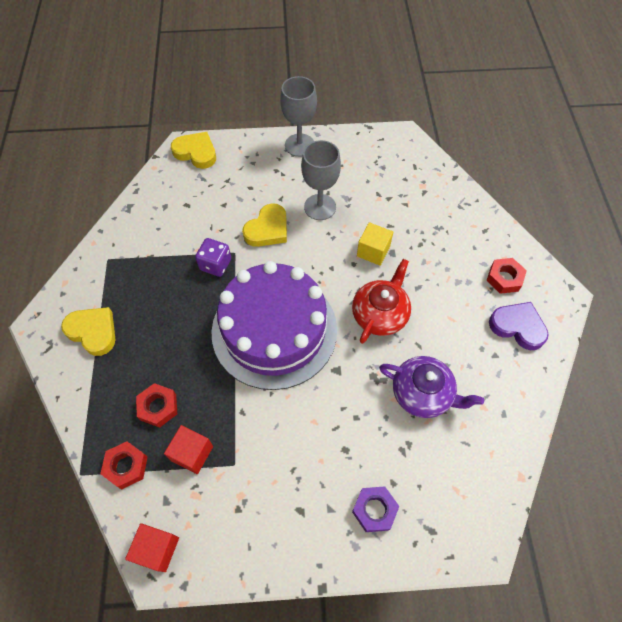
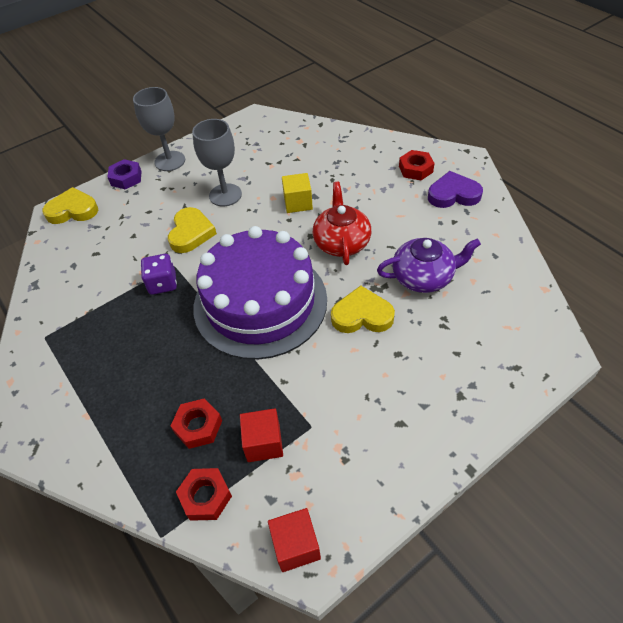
camera: 30 degrees left, 10 degrees down
(93, 332) = (76, 405): yellow heart -> yellow heart (362, 315)
(374, 510) = (460, 382): purple nut -> purple nut (126, 178)

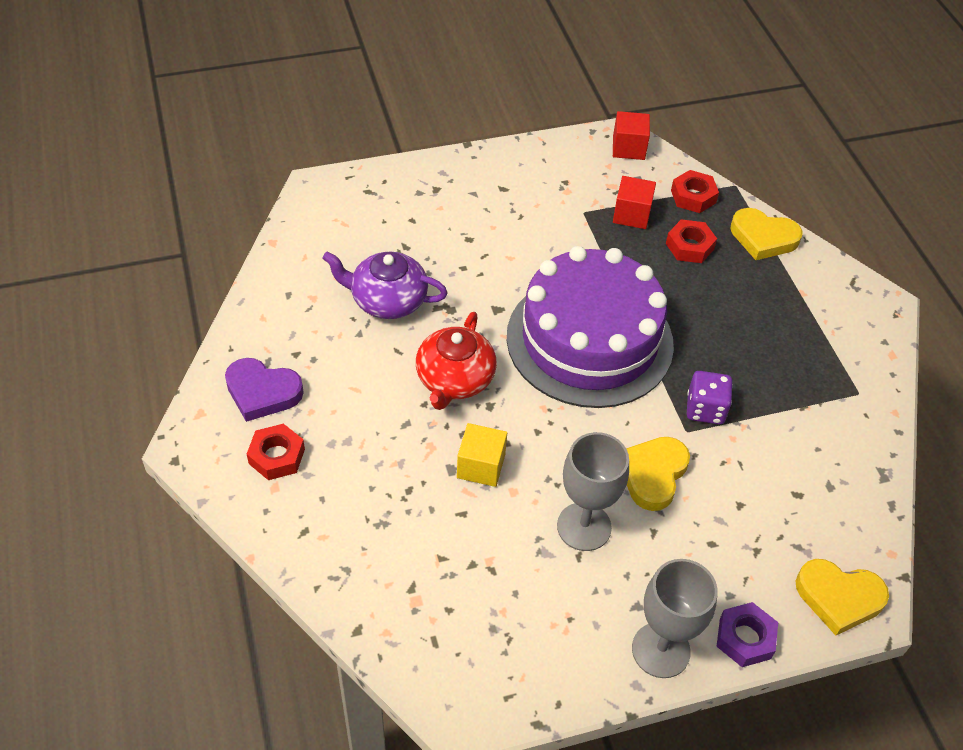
camera: 165 degrees left, 0 degrees up
(362, 315) = (482, 285): yellow heart -> yellow heart (763, 238)

